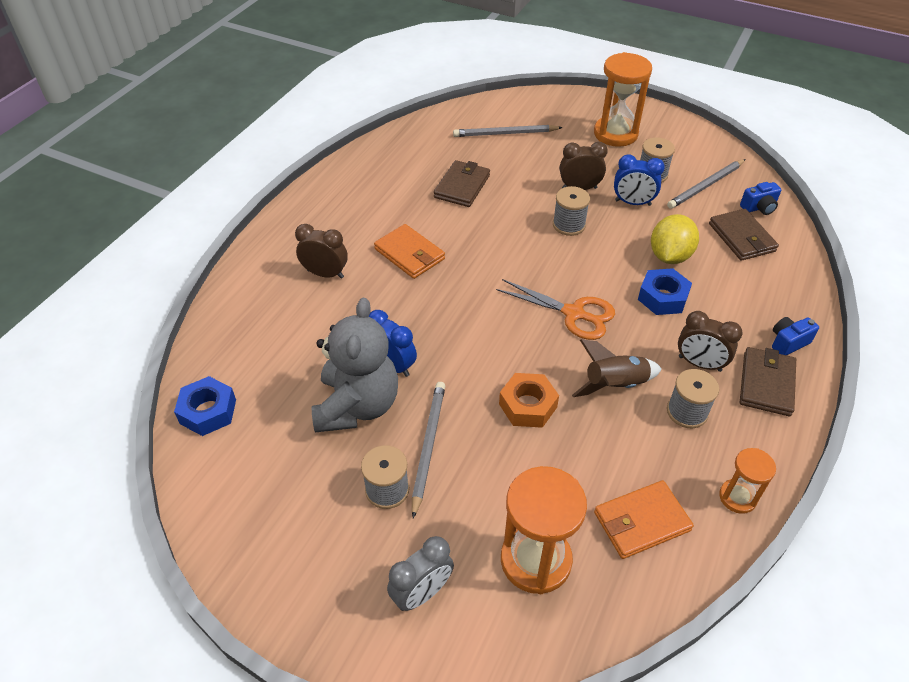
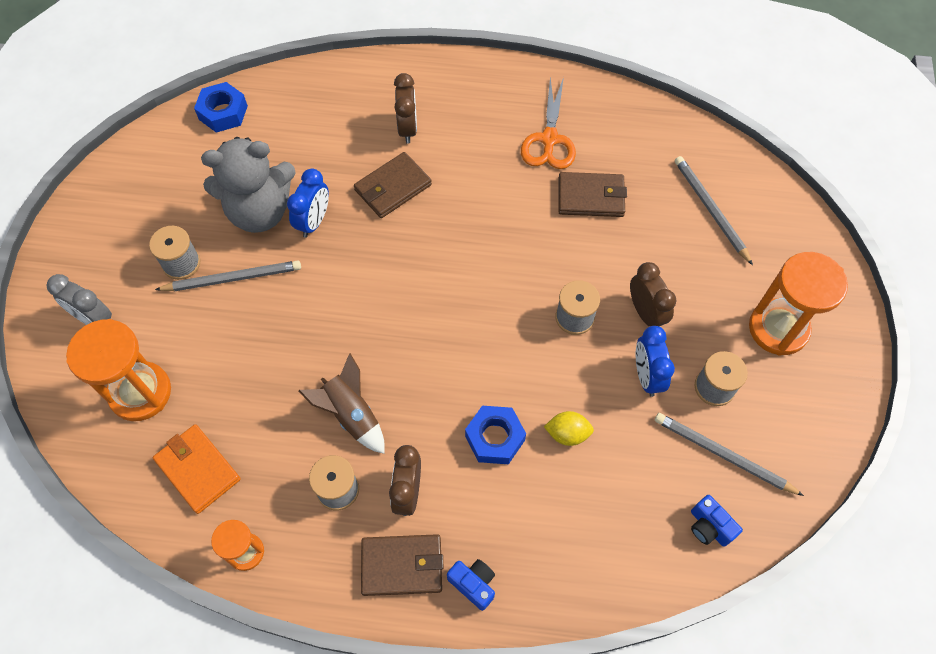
camera: 70 degrees right, 15 degrees up
(409, 254) = (463, 185): orange wallet -> none
(527, 405) = (301, 344): orange nut -> none
(574, 313) = (436, 355): orange scissors -> orange scissors (549, 139)
(669, 256) = (567, 434): yellow lemon -> yellow lemon, size x0.61
(741, 237) = (638, 512): brown wallet -> brown wallet (393, 187)

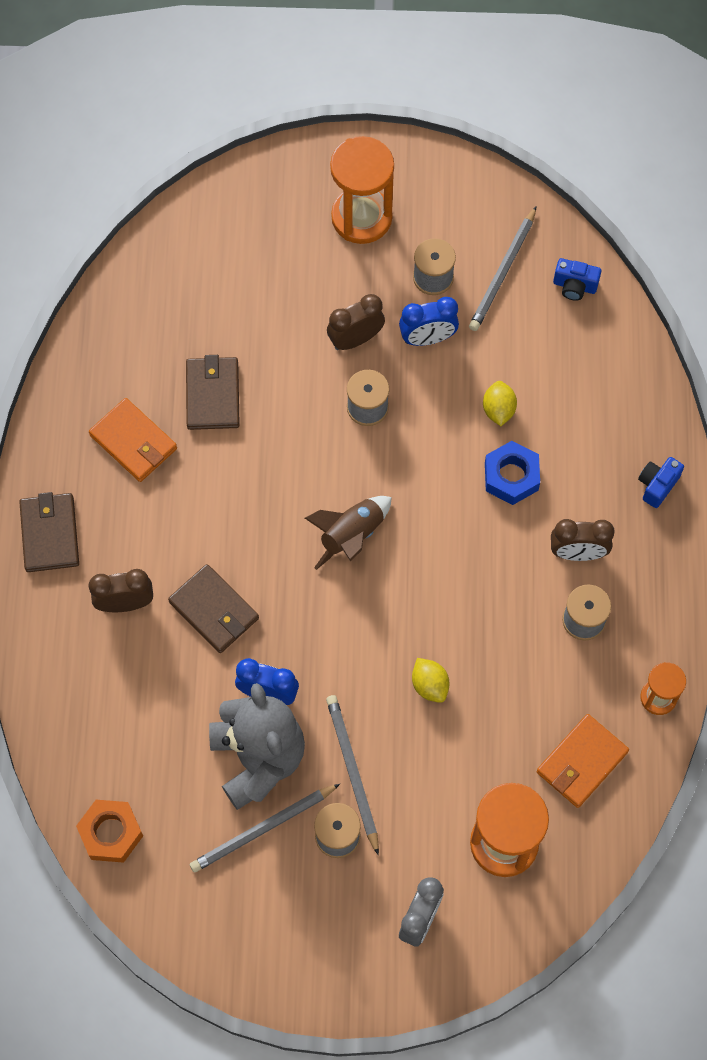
camera: 95 degrees left, 5 degrees up
(223, 112) = (111, 833): blue nut -> orange nut
(298, 345) = (429, 685): none -> yellow lemon
(351, 414) = (503, 618): brown rocket -> brown rocket (351, 535)
(402, 566) = (649, 550): brown wallet -> brown wallet (50, 534)
(549, 139) = (133, 442): orange scissors -> orange wallet
(709, 527) = (574, 286): blue camera -> blue camera turned 60 degrees clockwise
(710, 210) = (221, 274): grey pencil -> grey pencil (263, 829)

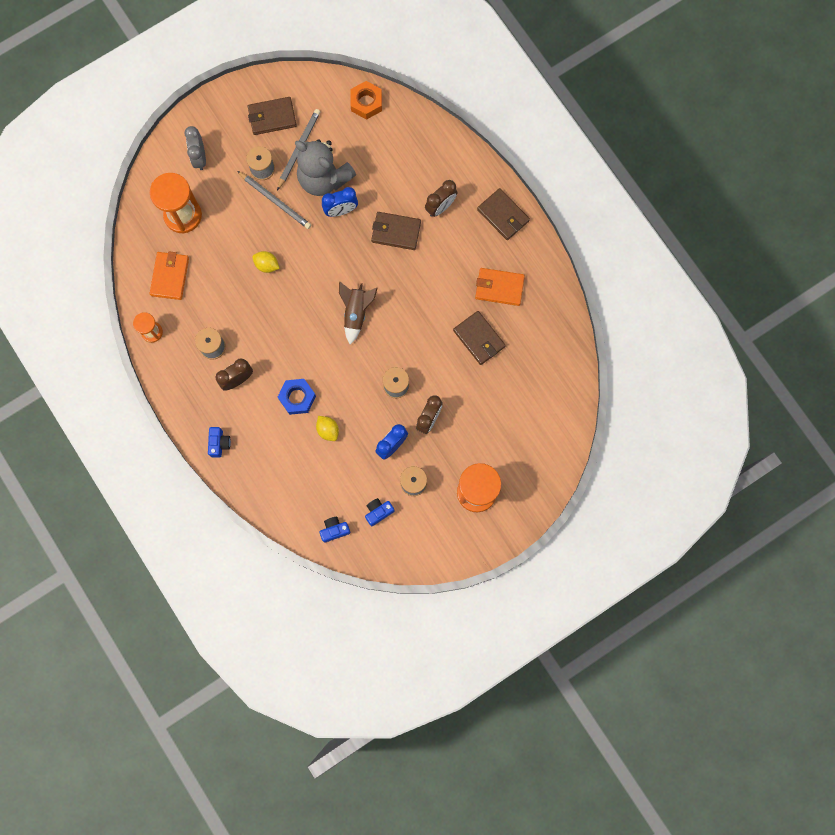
camera: 145 degrees right, 10 degrees up
(267, 908) = (272, 117): none -> brown wallet
(503, 272) = (378, 512): grey pencil -> blue camera

